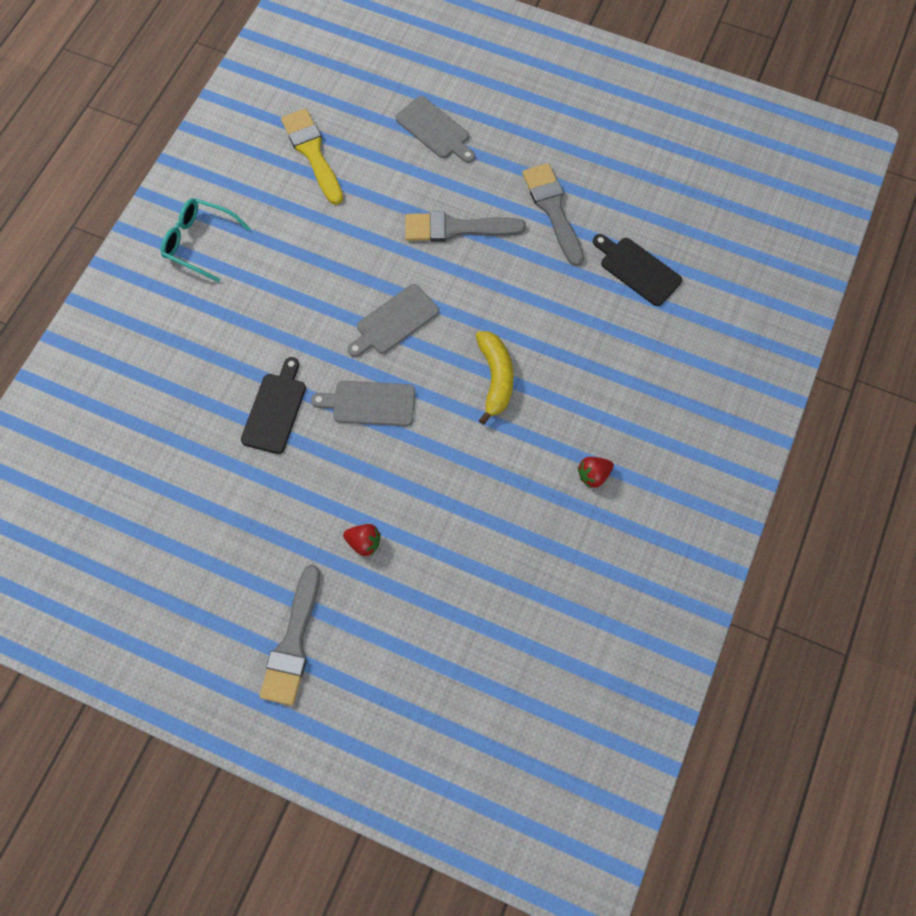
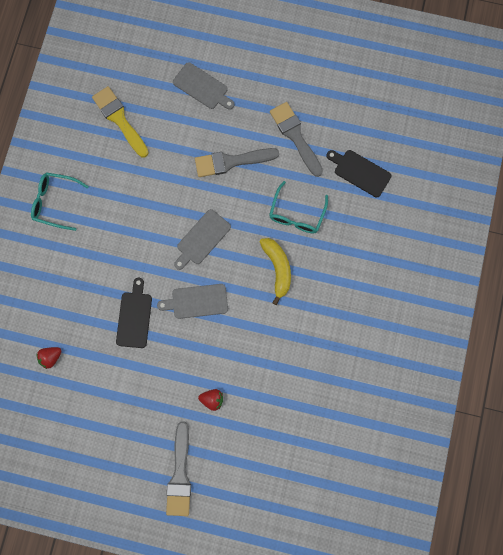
camera: 10 degrees left, 10 degrees up
(536, 310) = (296, 214): none -> turquoise glasses
(593, 475) = (353, 326): red strawberry -> red strawberry (51, 357)

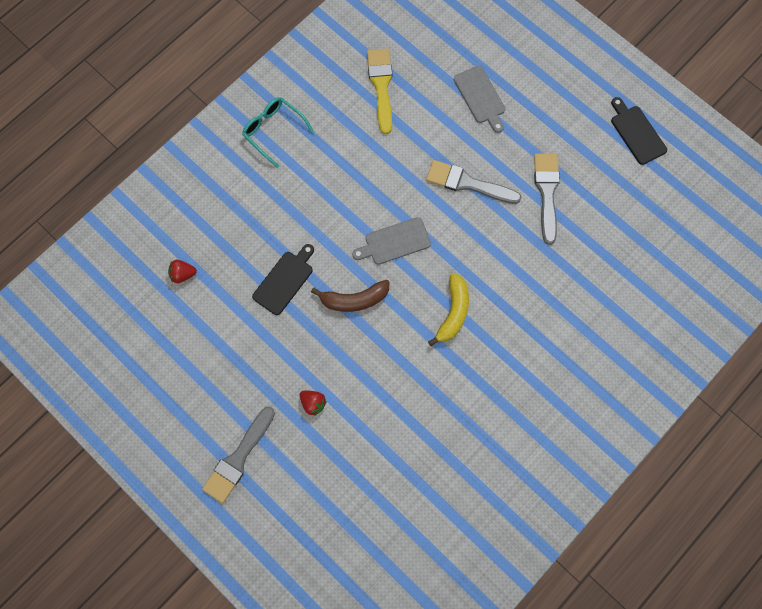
camera: 30 degrees right, 5 degrees down
(197, 301) = (354, 299): grey cutting board -> brown banana
(296, 214) = (503, 269): turquoise glasses -> none
(360, 172) = (593, 263): black cutting board -> black cutting board (636, 133)

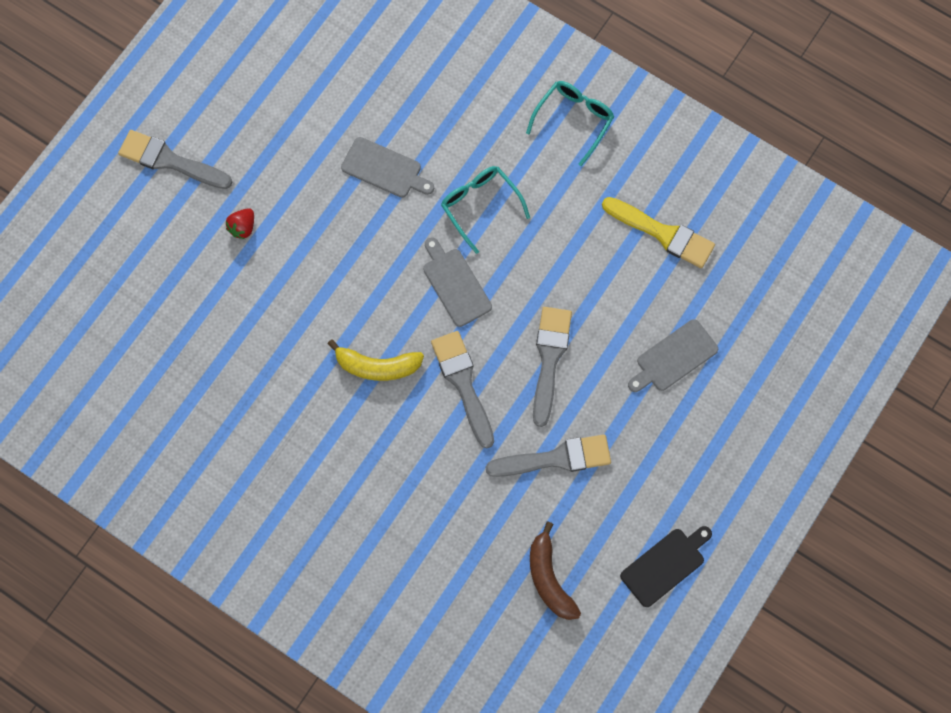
camera: 80 degrees right, 0 degrees up
(183, 274) = (373, 58): red strawberry -> none
(284, 280) = (384, 169): black cutting board -> grey cutting board
(332, 212) = (480, 206): none -> turquoise glasses
(354, 299) = (374, 250): brown banana -> brown banana (549, 578)
(381, 86) = (663, 233): yellow brush -> yellow brush turned 45 degrees clockwise
(477, 249) = (463, 383): none -> grey brush

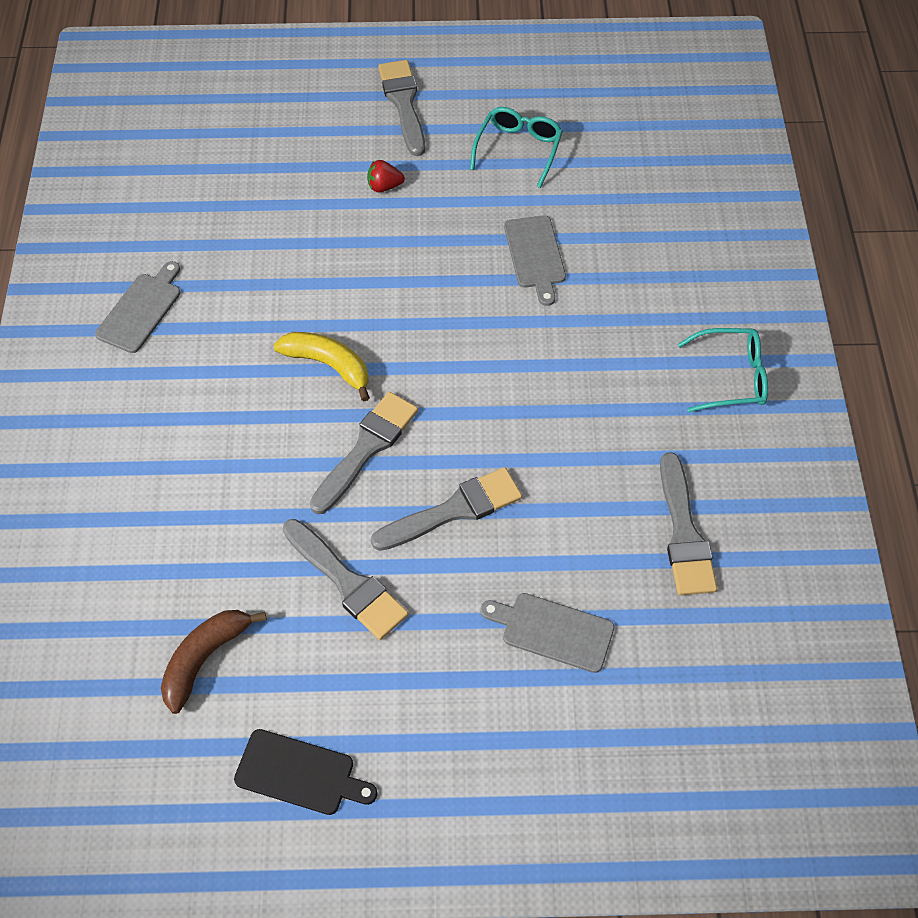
camera: 55 degrees right, 15 degrees down
(377, 366) = (328, 365): yellow banana -> yellow banana turned 150 degrees clockwise
(455, 284) = (466, 380): grey cutting board -> grey cutting board (141, 310)
(480, 206) = (567, 352): turquoise glasses -> turquoise glasses (518, 149)
(663, 233) = (684, 533): yellow brush -> grey brush

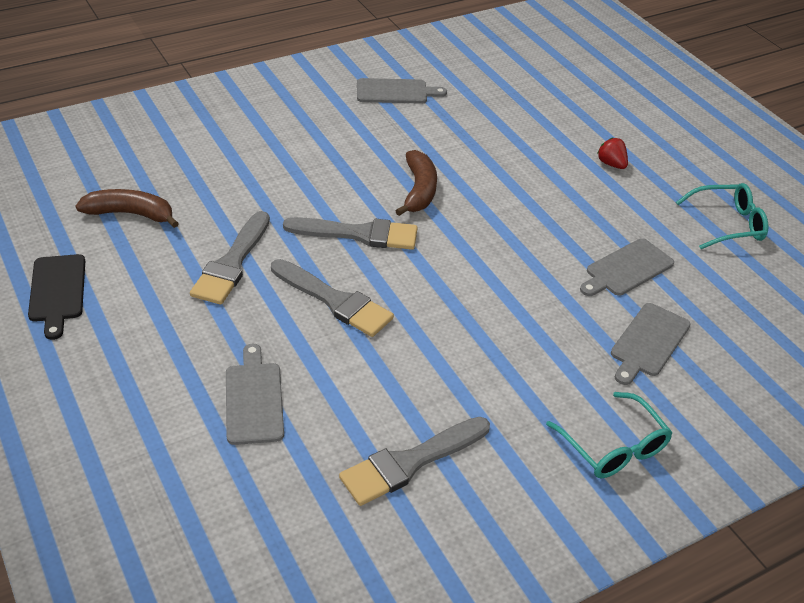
camera: 60 degrees right, 15 degrees down
(328, 365) = (419, 190): yellow banana -> brown banana
(403, 103) = (703, 147): grey brush -> none
(631, 290) = (648, 342): none -> grey cutting board

